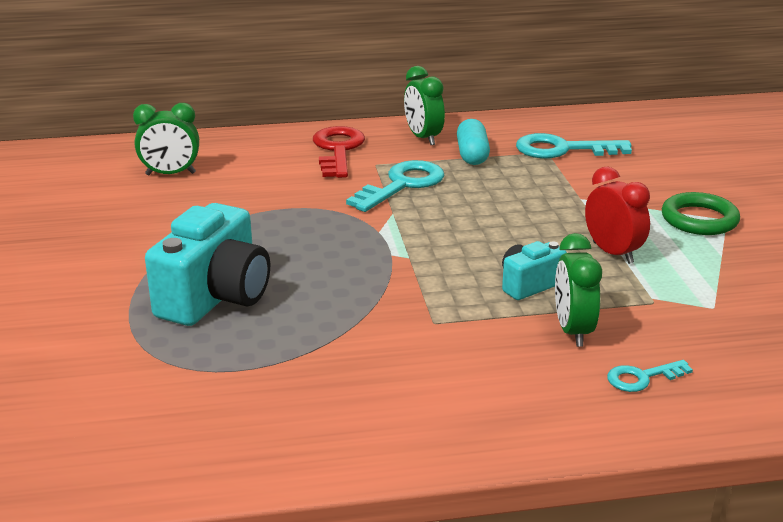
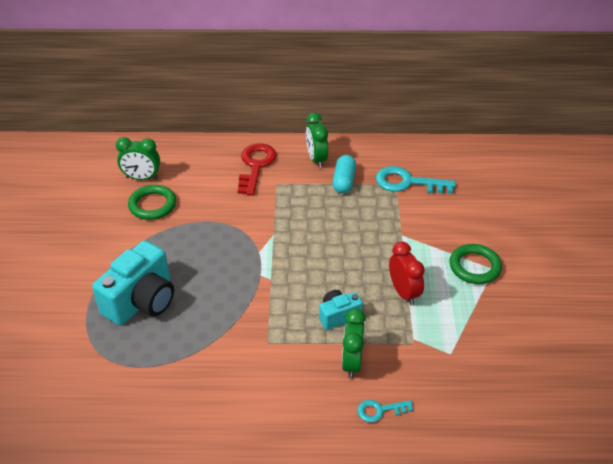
camera: 10 degrees right, 15 degrees up
(196, 199) = (152, 205): none -> green ring
(402, 185) = (288, 207): turquoise key -> none

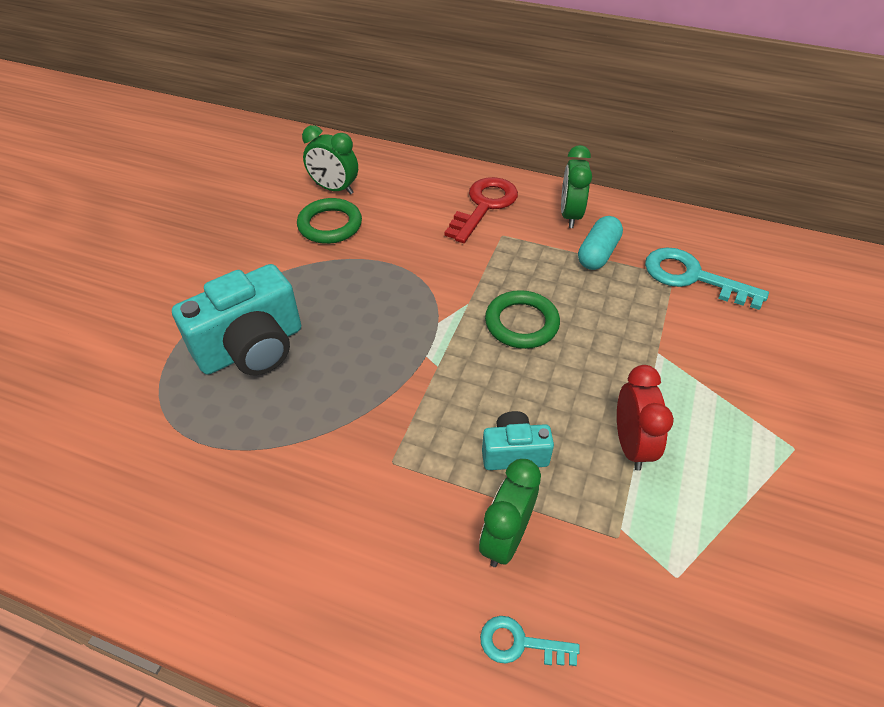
camera: 20 degrees right, 5 degrees up
(474, 267) = (763, 436): green ring -> green ring (521, 323)

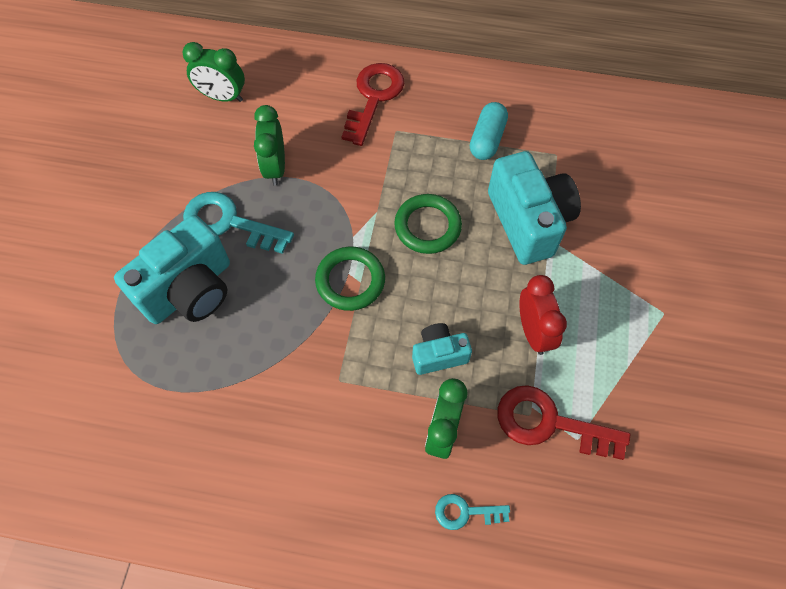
camera: 10 degrees left, 15 degrees up
(330, 225) = (228, 142): green ring -> green ring (350, 281)
(570, 215) = (456, 98): green clock -> green clock (275, 167)
(636, 333) = (528, 221): none -> turquoise camera
(641, 551) = (549, 423): none -> red key
(692, 277) = (573, 154): turquoise key -> turquoise key (228, 223)

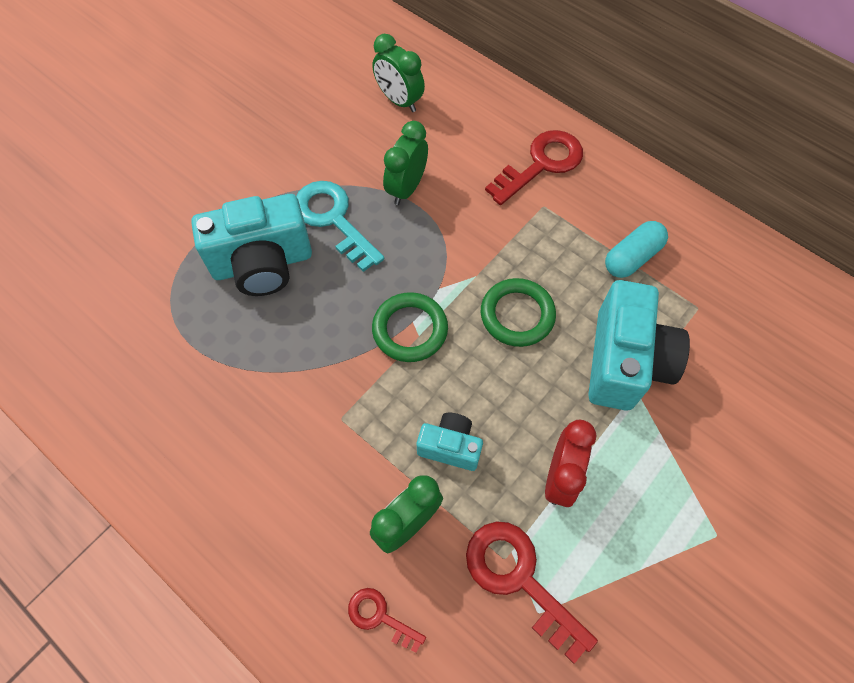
camera: 30 degrees right, 0 degrees up
(465, 512) = (380, 617): turquoise key -> red key

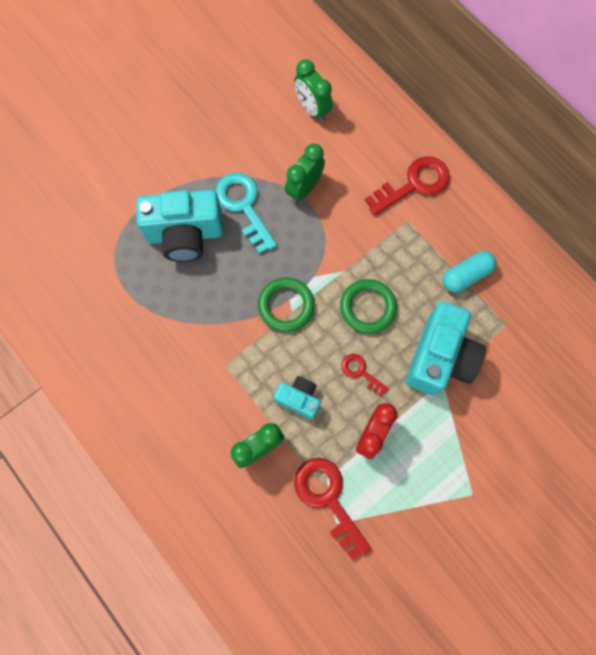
camera: 10 degrees right, 10 degrees up
(380, 617) = (229, 506): red key -> red key (360, 372)

